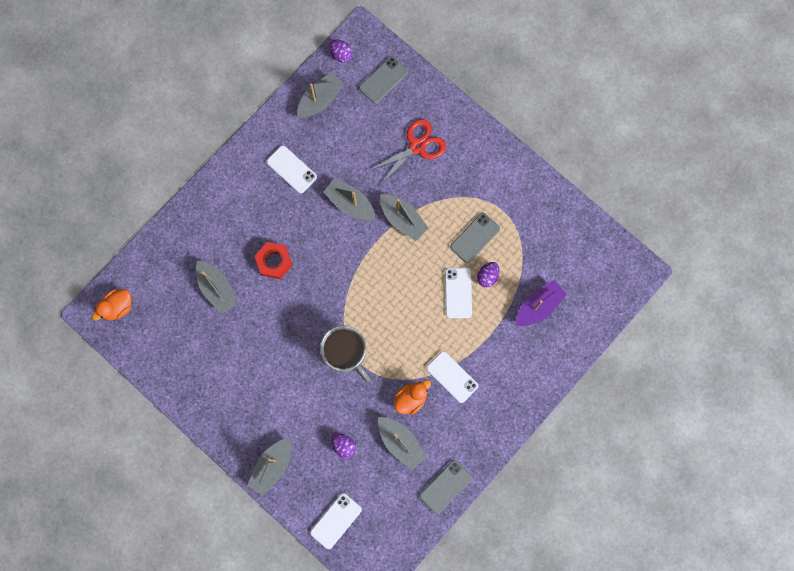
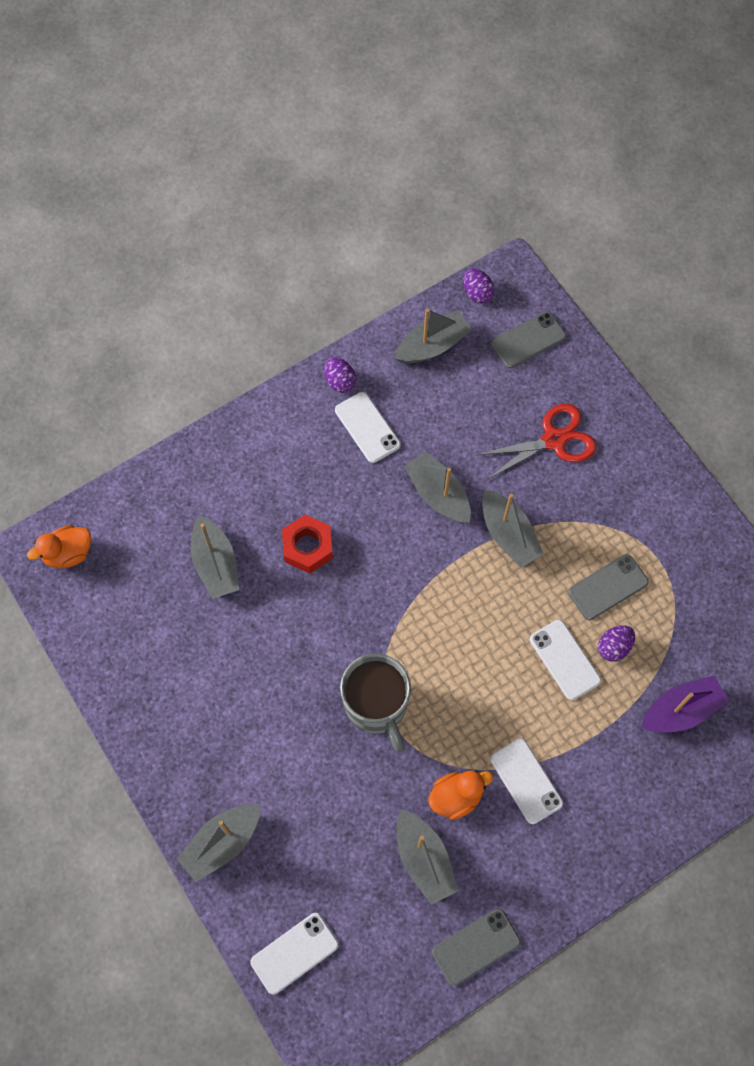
camera: 15 degrees right, 10 degrees down
(343, 445) = (336, 840): purple egg -> purple egg (339, 381)
(458, 293) = (564, 659): white phone -> white phone turned 45 degrees counterclockwise

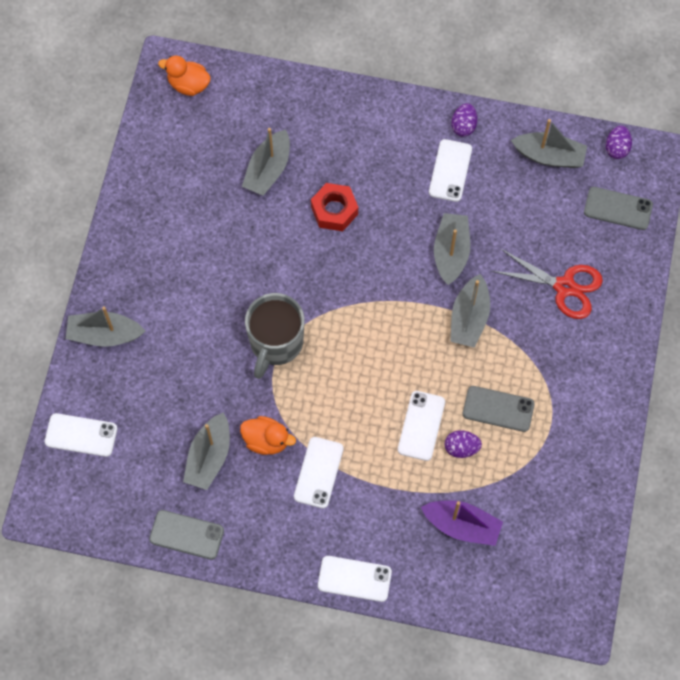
camera: 45 degrees right, 0 degrees up
(647, 841) = (354, 579): none -> white phone

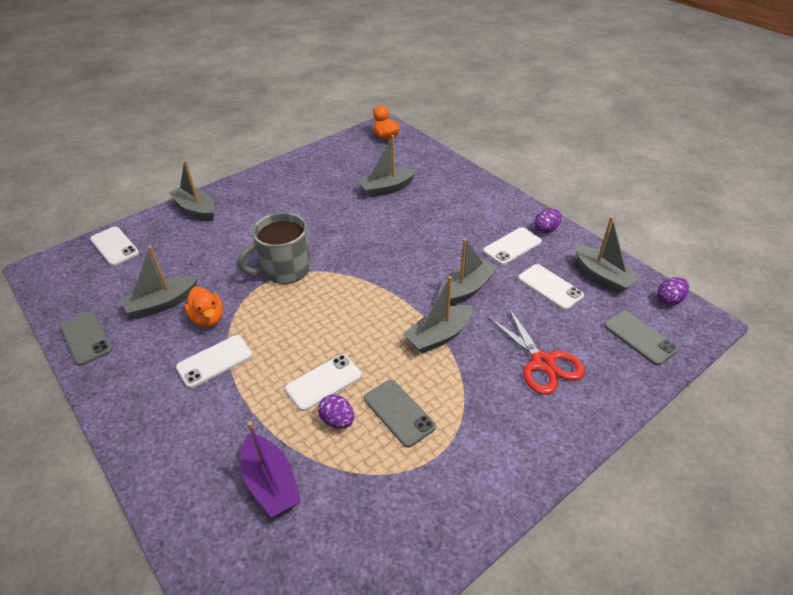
camera: 40 degrees right, 25 degrees down
(334, 210) = (406, 226): red nut -> none
(354, 579) = (142, 456): white phone -> white phone (550, 287)

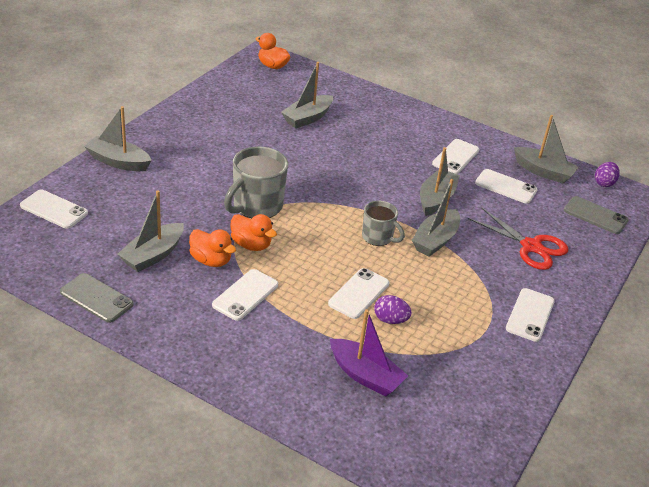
camera: 25 degrees left, 5 degrees down
(254, 308) = (251, 245): none -> orange duck
(381, 322) = (378, 237): none -> grey mug
(399, 413) = (438, 304): grey phone -> none
(497, 449) = (530, 315): none -> white phone
(546, 229) = (477, 138): purple egg -> none

